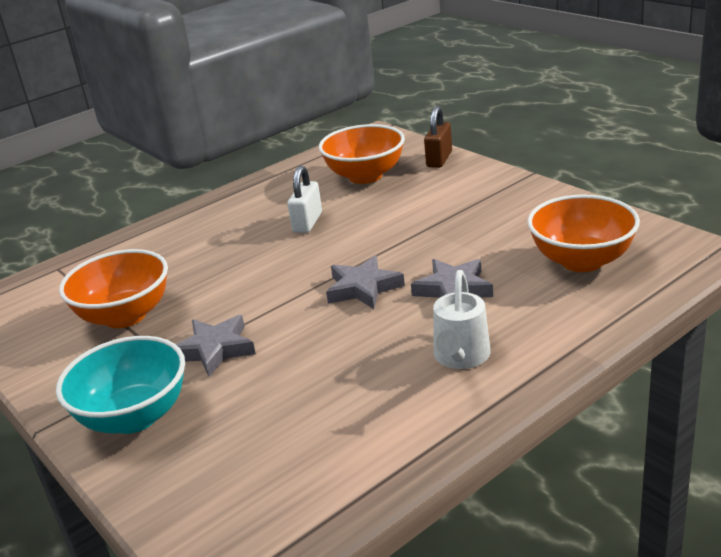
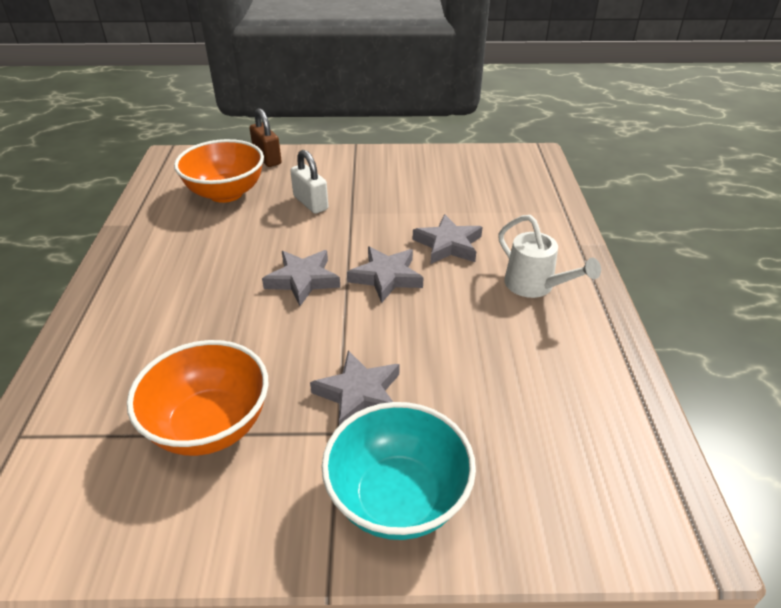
camera: 55 degrees left, 10 degrees up
(307, 222) = (243, 251): white padlock -> white padlock (310, 203)
(308, 261) = (303, 280): none -> grey star
(581, 261) = (488, 189): orange bowl -> none

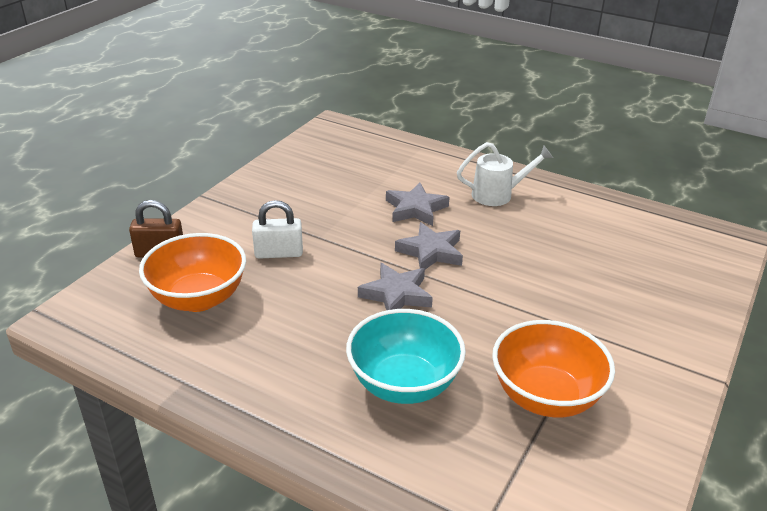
camera: 60 degrees left, 5 degrees down
(359, 394) = (557, 311): grey star -> none
(398, 498) = (662, 327): turquoise bowl -> turquoise bowl (404, 384)

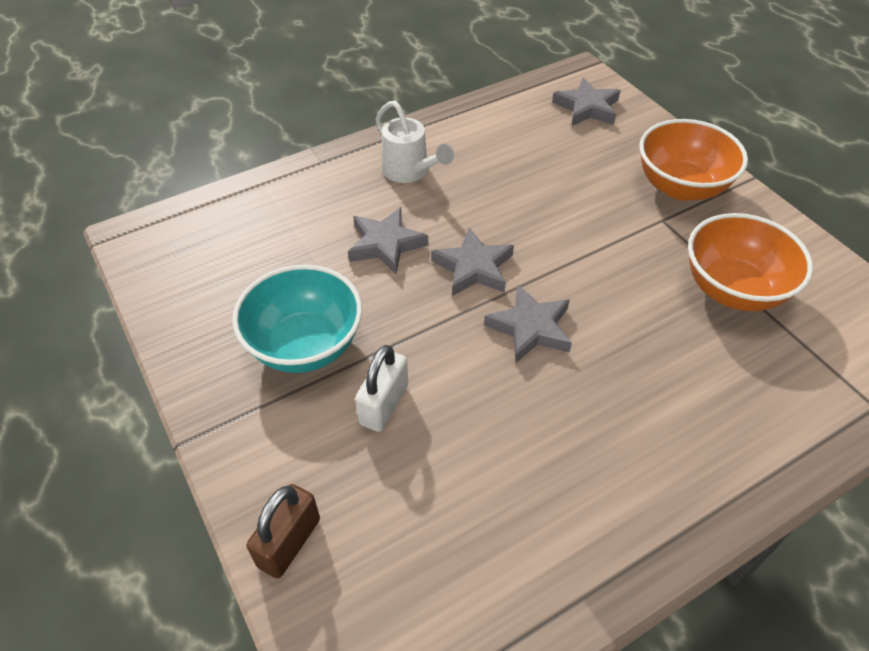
camera: 60 degrees left, 15 degrees up
(198, 298) = (425, 527): orange bowl -> orange bowl (681, 187)
(404, 384) = (675, 384): turquoise bowl -> turquoise bowl (305, 345)
(498, 195) = (409, 171): white watering can -> white watering can turned 120 degrees clockwise
(686, 254) = (587, 108): none -> grey star

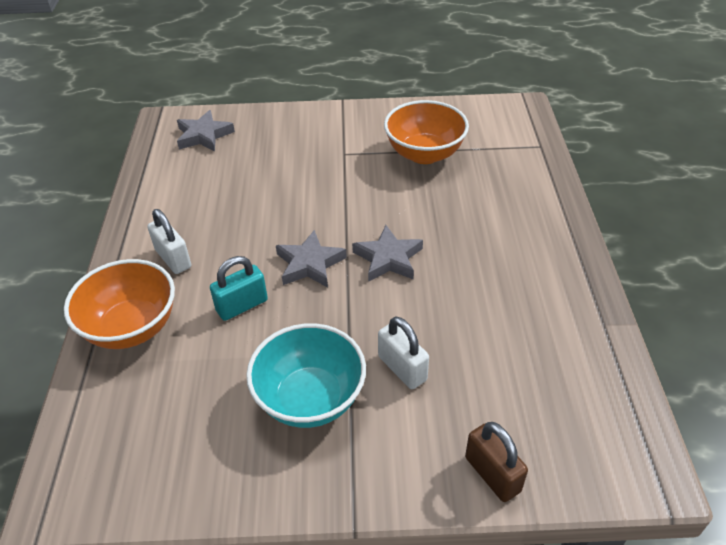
camera: 60 degrees left, 5 degrees down
(385, 244) = (242, 305): grey star -> turquoise padlock
(409, 171) = (173, 259): white watering can -> white padlock
(681, 187) = (322, 132): orange bowl -> orange bowl (132, 327)

